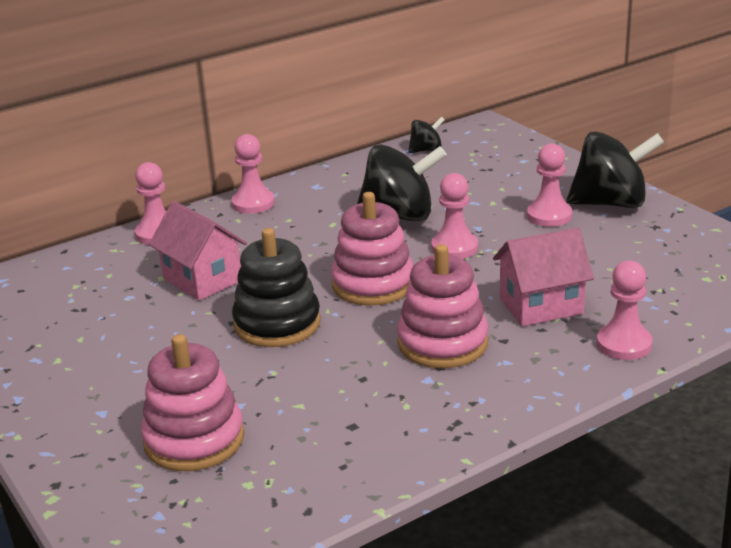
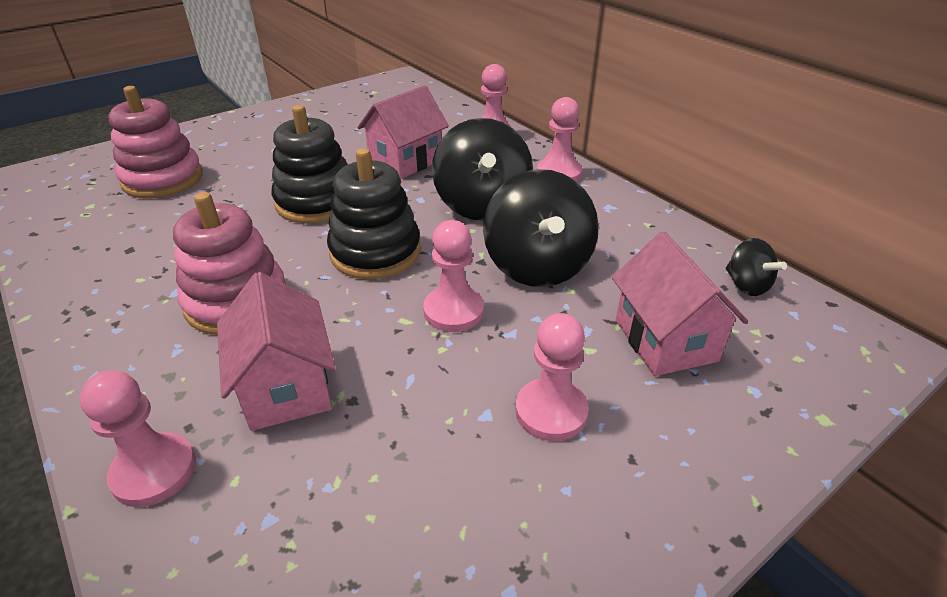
camera: 85 degrees right, 10 degrees up
(373, 284) = (375, 252): pink stacking toy -> black stacking toy
(482, 179) = (665, 340): none -> pink house
(611, 203) = (609, 504): black spinning top -> black spinning top (482, 205)

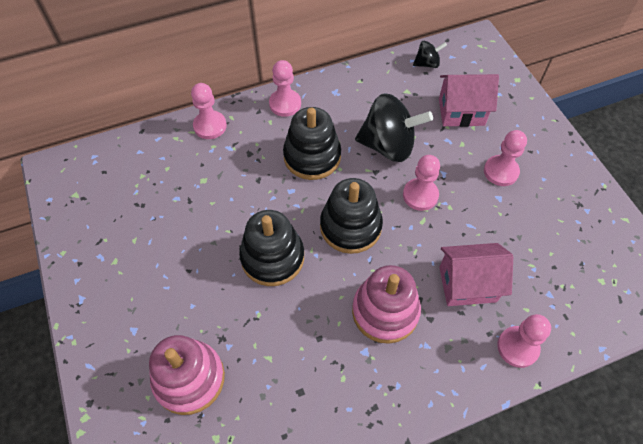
camera: 75 degrees left, 20 degrees up
(406, 161) = (231, 190): pink house -> none
(482, 205) = (312, 156): black spinning top -> black stacking toy

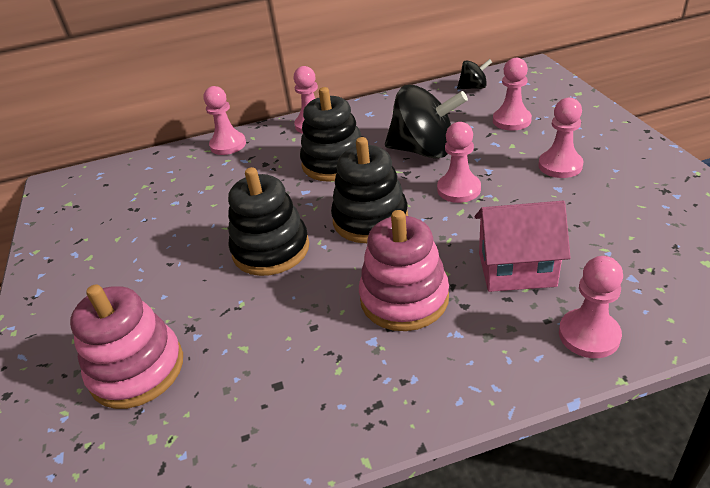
camera: 10 degrees right, 20 degrees down
(461, 112) = (511, 120): pink house -> pink pawn

